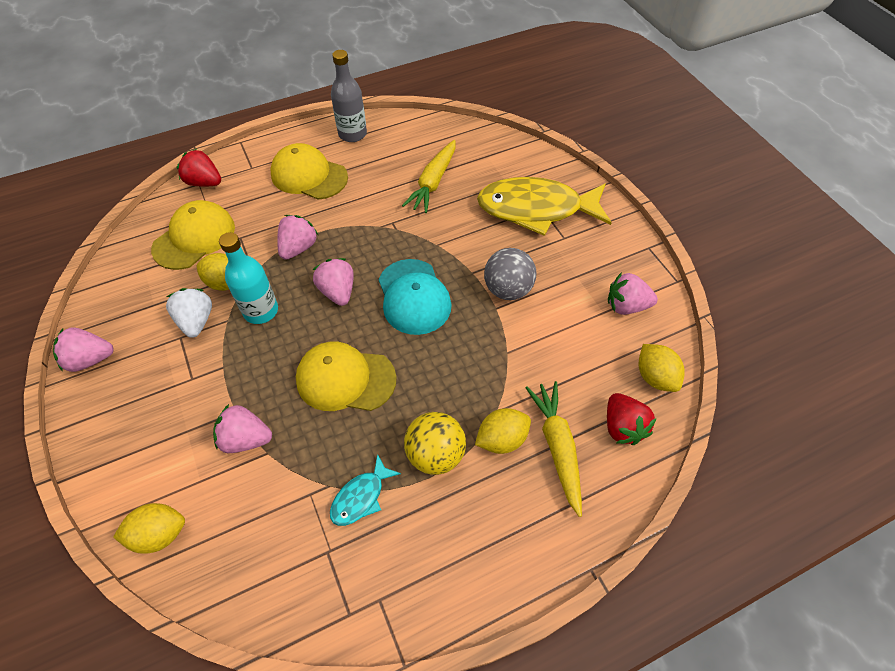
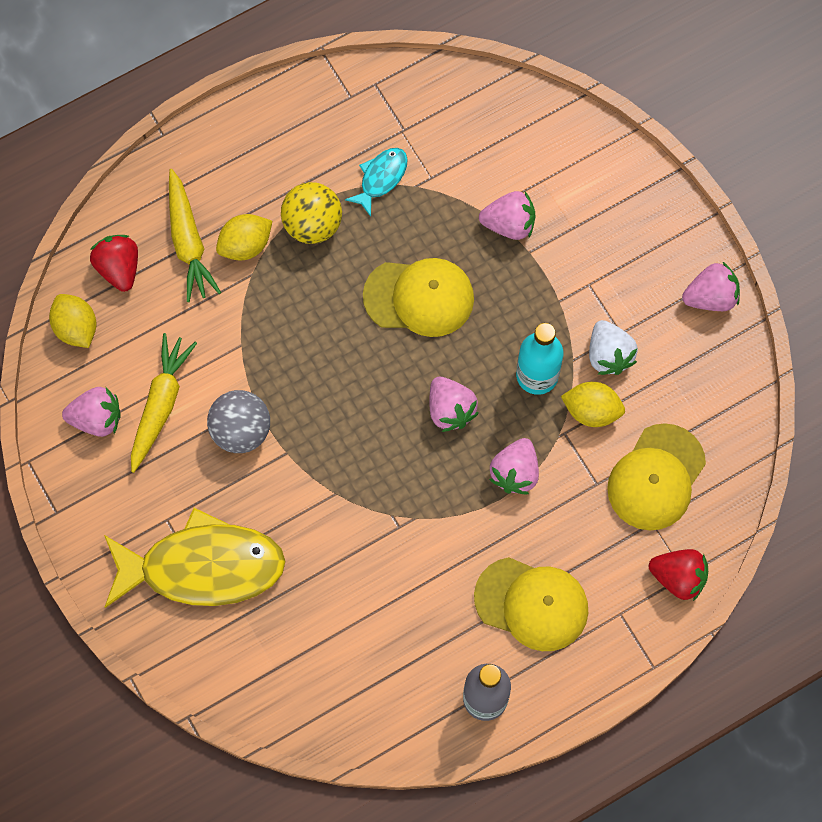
camera: 175 degrees right, 15 degrees up
(159, 534) = (563, 131): yellow lemon -> none
(413, 297) = (356, 410): turquoise cap -> none
(433, 182) = (350, 606): yellow carrot -> yellow carrot (160, 405)

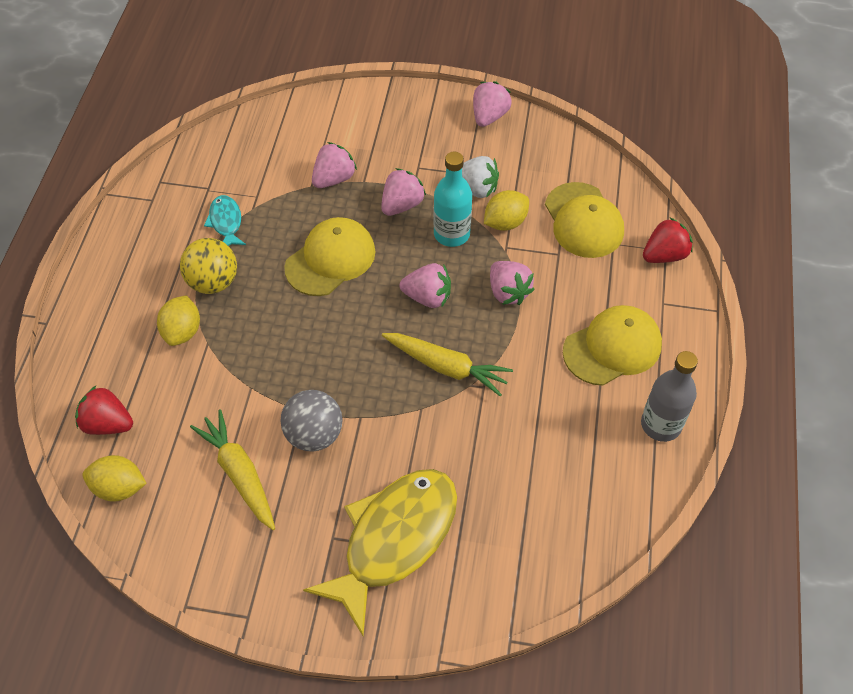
camera: 50 degrees left, 15 degrees down
(97, 419) = (204, 527): pink strawberry -> pink strawberry (402, 205)
(188, 241) = (139, 364): yellow carrot -> yellow carrot (446, 367)

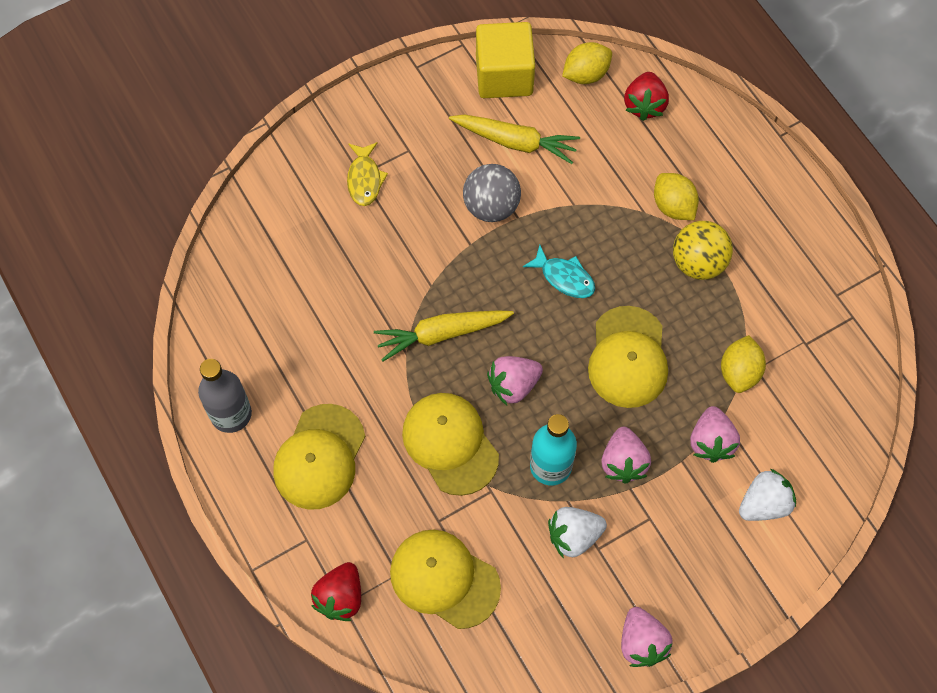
camera: 140 degrees right, 10 degrees up
(108, 424) = (644, 105): red strawberry -> red strawberry turned 120 degrees clockwise
(184, 543) = (504, 75): none -> yellow cube
(226, 222) = (751, 323): turquoise fish -> turquoise fish (564, 277)
(340, 130) = (764, 504): none -> white strawberry
(394, 539) = (365, 179): yellow fish -> yellow fish, size x0.45
(505, 222) = (514, 517): yellow lemon -> yellow lemon (739, 372)
(508, 292) = (450, 444): pink strawberry -> yellow cap

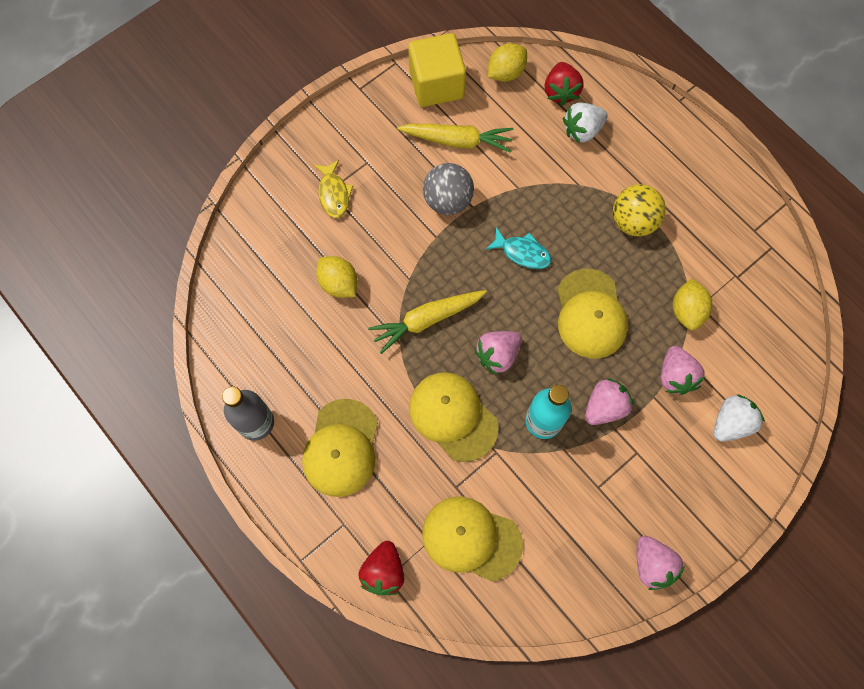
camera: 10 degrees left, 5 degrees up
(574, 536) = (575, 480): white strawberry -> white strawberry (582, 130)
(623, 462) = (604, 407): pink strawberry -> pink strawberry turned 120 degrees counterclockwise
(673, 206) = (602, 175): yellow lemon -> yellow lemon (338, 284)

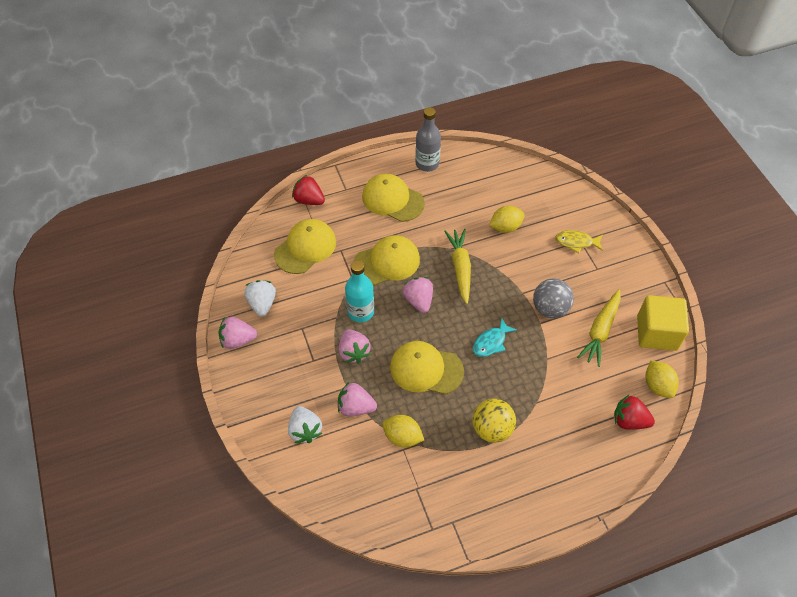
camera: 110 degrees right, 15 degrees down
(582, 130) = (587, 423): white strawberry -> white strawberry (262, 304)

